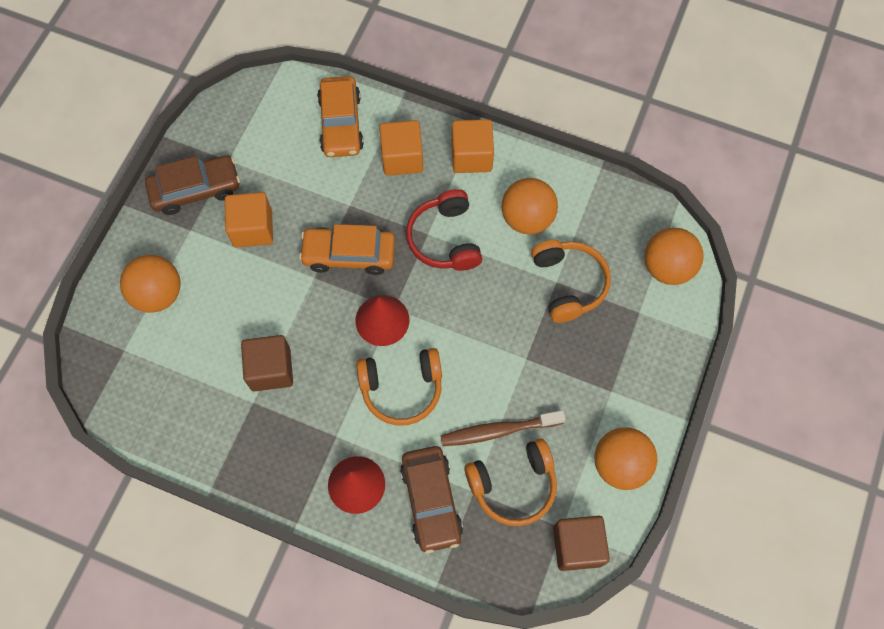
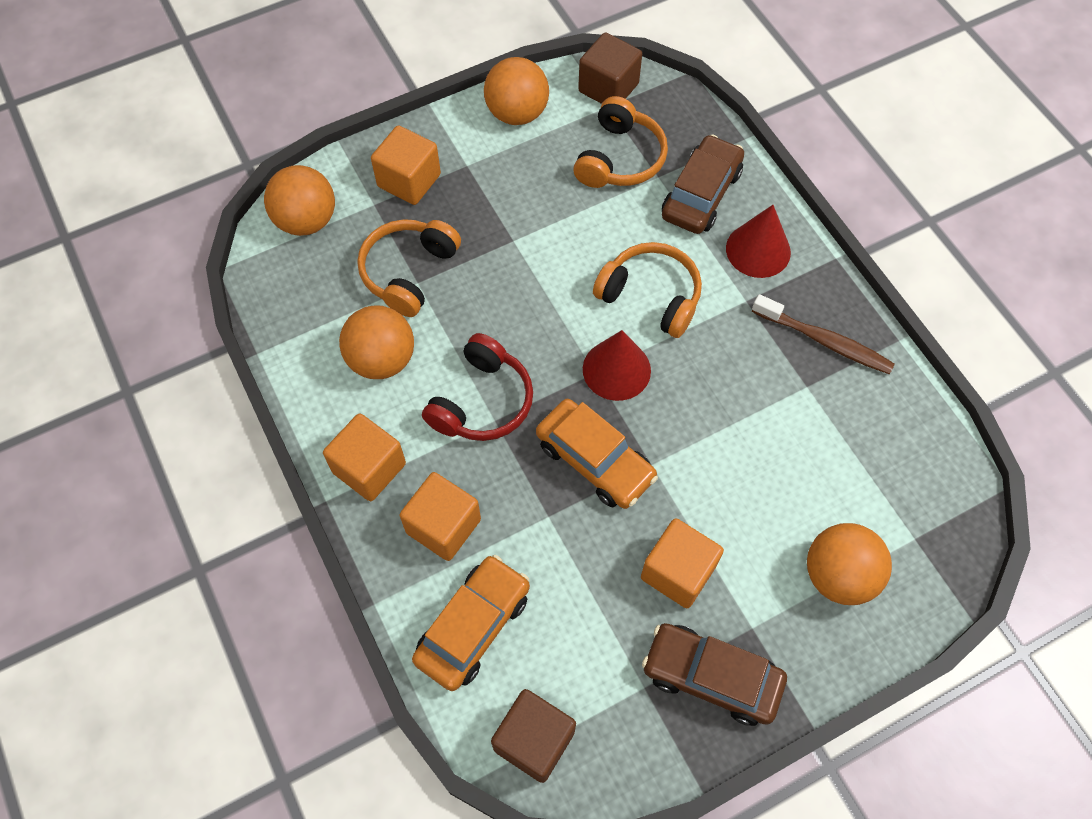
camera: 140 degrees left, 5 degrees down
(271, 369) = (766, 404): brown cube -> brown cube (534, 740)
(498, 431) = (594, 204): brown toothbrush -> brown toothbrush (824, 341)
(513, 485) = (620, 158): orange headphones -> orange headphones turned 90 degrees clockwise
(636, 348) = (409, 180): none -> orange cube

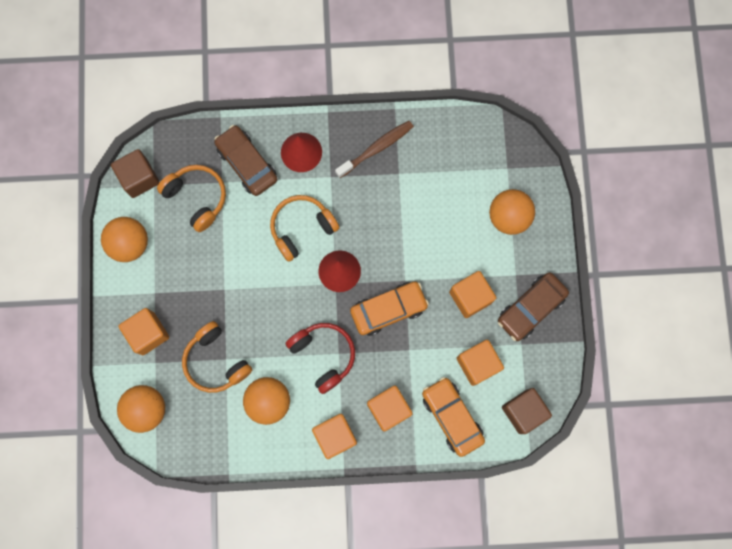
camera: 65 degrees left, 15 degrees up
(577, 630) = (477, 364): none -> orange cube

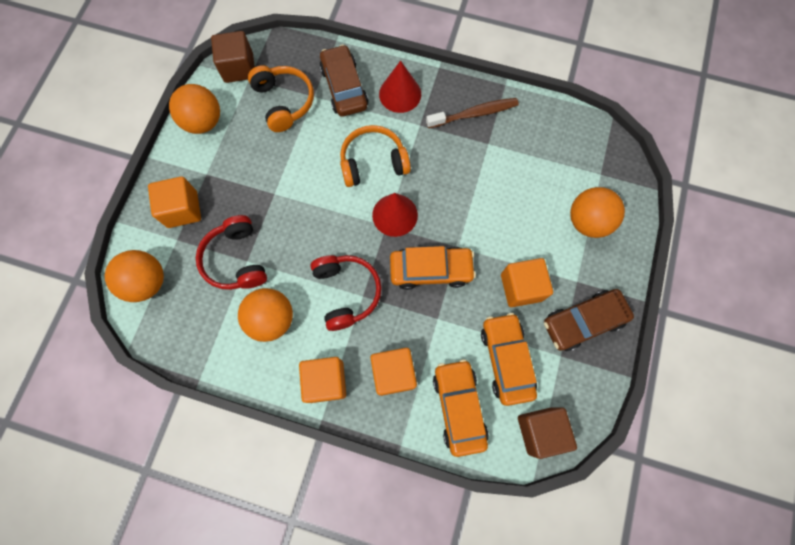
camera: 20 degrees right, 5 degrees down
(216, 361) = (236, 259): orange headphones -> red headphones
(477, 364) = (506, 360): orange cube -> orange car

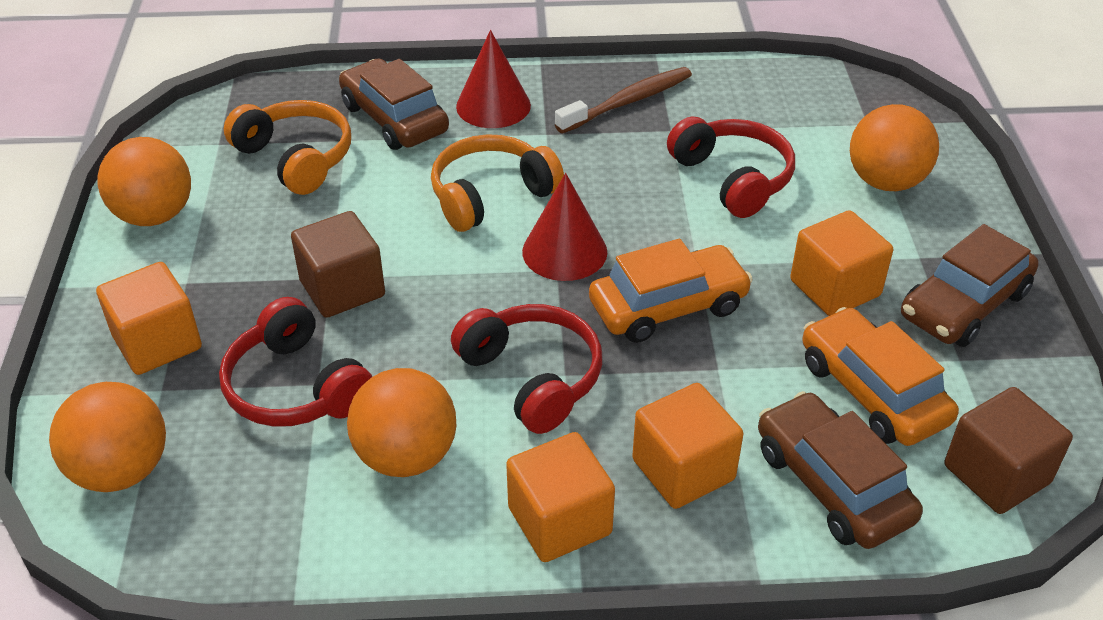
camera: 20 degrees left, 30 degrees down
(239, 68) = (194, 135): brown cube -> brown cube (342, 288)
(459, 407) = (832, 484): orange car -> brown car
(505, 191) = (733, 178): none -> red headphones

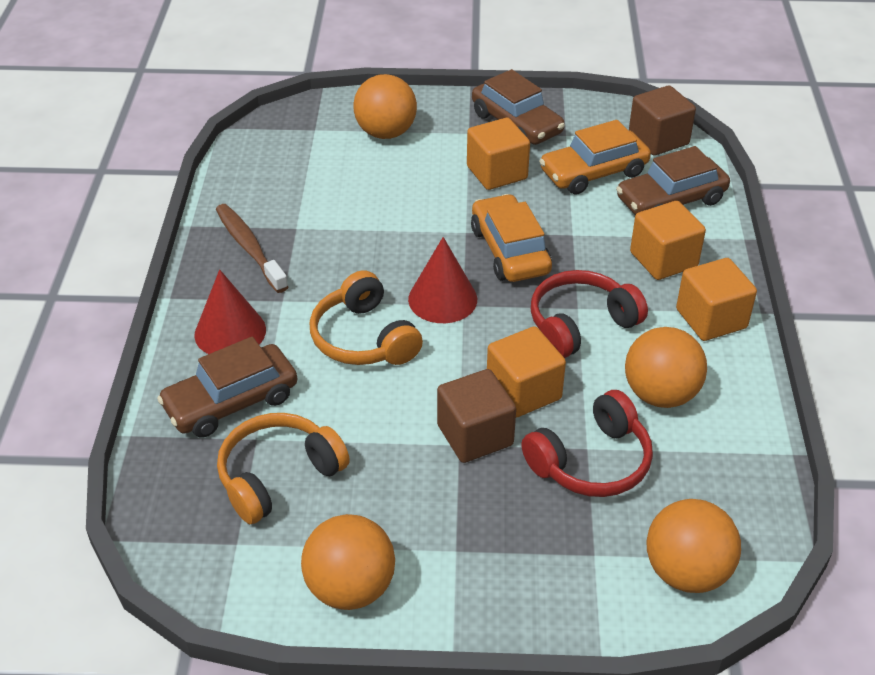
camera: 85 degrees left, 0 degrees up
(157, 342) = (536, 564): orange cube -> orange cube (523, 391)
(733, 178) = (367, 202): red headphones -> none

